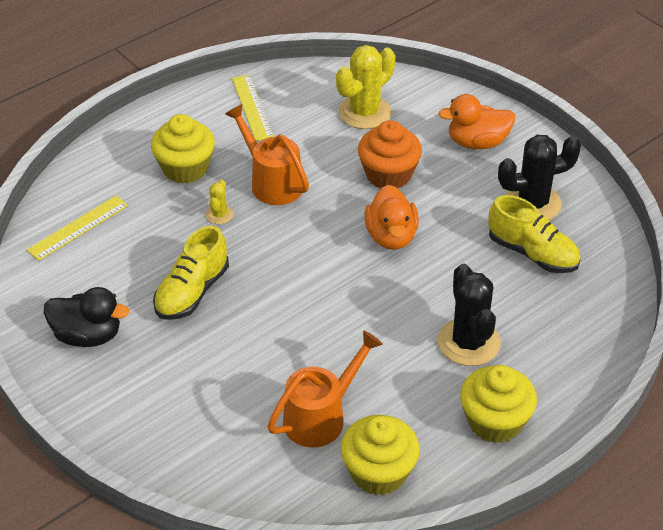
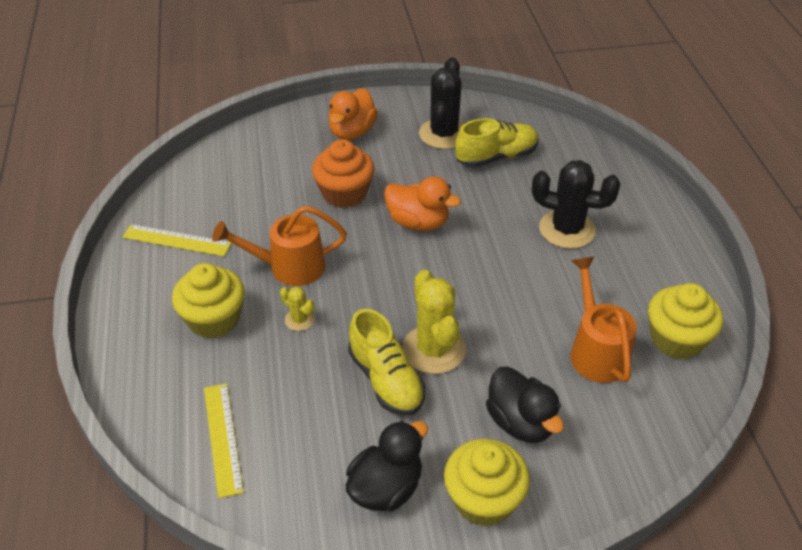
camera: 60 degrees left, 0 degrees up
(203, 393) = (520, 422): none -> black duck
(364, 112) = (256, 175): yellow cactus -> yellow cactus (434, 349)
(495, 421) = (657, 251): yellow cupcake -> yellow cupcake (483, 500)

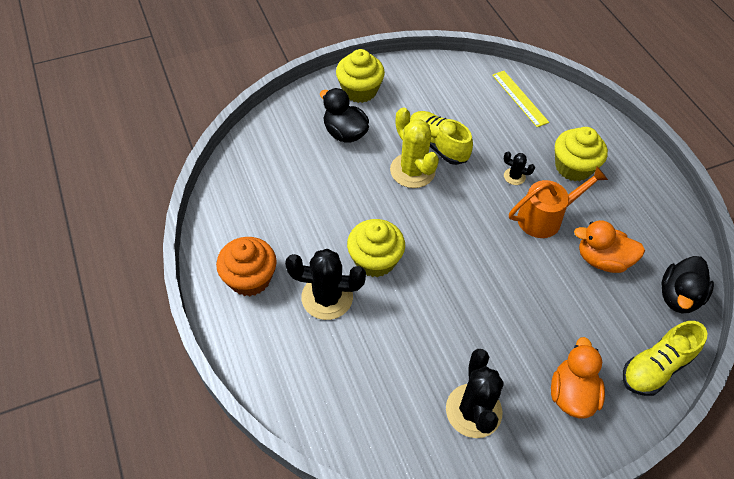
camera: 165 degrees right, 10 degrees up
(177, 240) = (647, 227): yellow ruler -> none
(299, 320) = (514, 176): yellow cactus -> black cactus
(344, 193) = (538, 303): orange cupcake -> orange cupcake (250, 278)
(386, 488) = (415, 88): black duck -> black duck (678, 296)
(418, 222) = (460, 281): orange duck -> orange duck (602, 260)
(496, 157) = (408, 384): yellow shoe -> yellow shoe (655, 367)
(596, 350) = (298, 188): orange watering can -> none
(676, 340) = (238, 206): yellow cupcake -> yellow cupcake (375, 260)

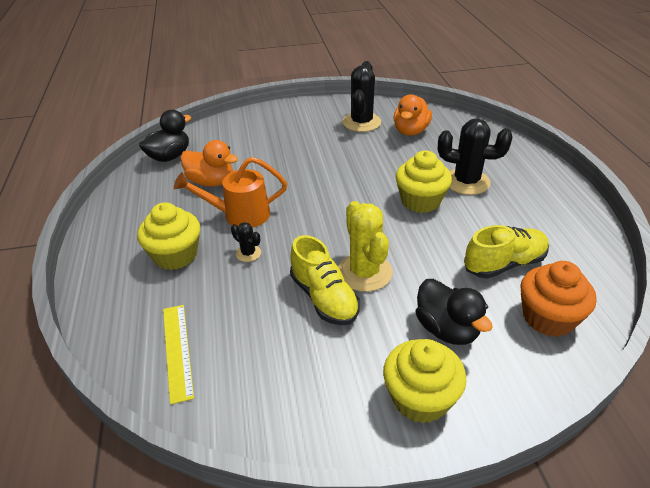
camera: 165 degrees left, 15 degrees down
(250, 278) = (541, 200): orange cupcake -> orange cupcake (548, 317)
(571, 394) = (290, 123): orange duck -> orange duck (410, 131)
(655, 367) = (223, 128): yellow shoe -> yellow shoe (504, 264)

